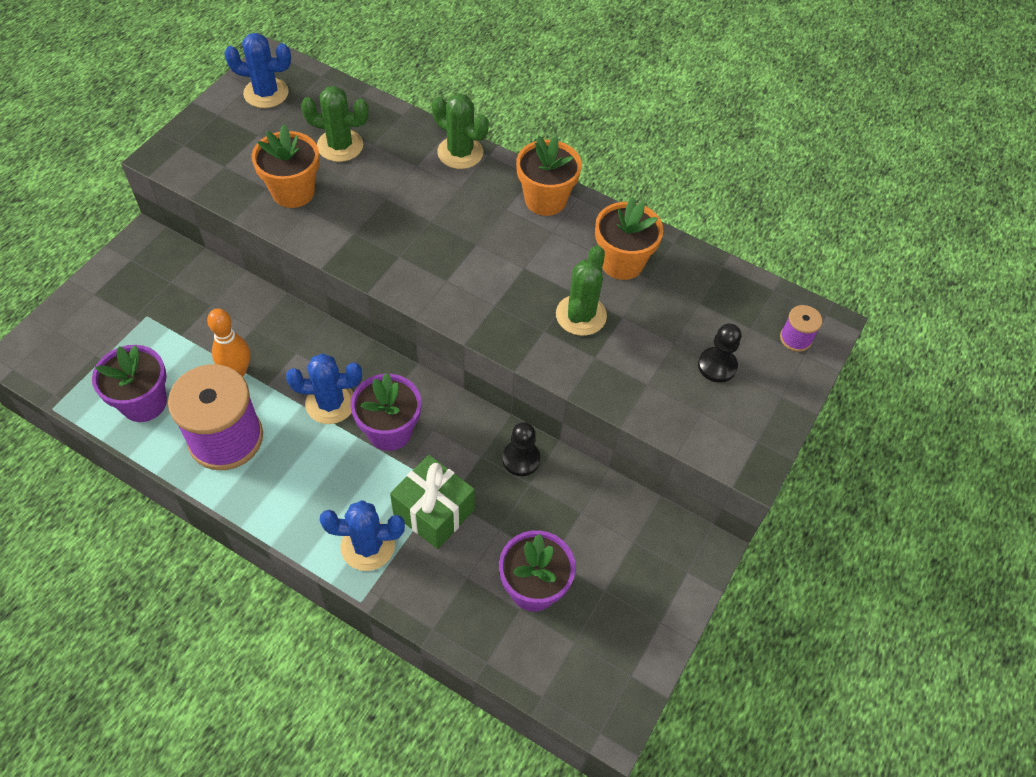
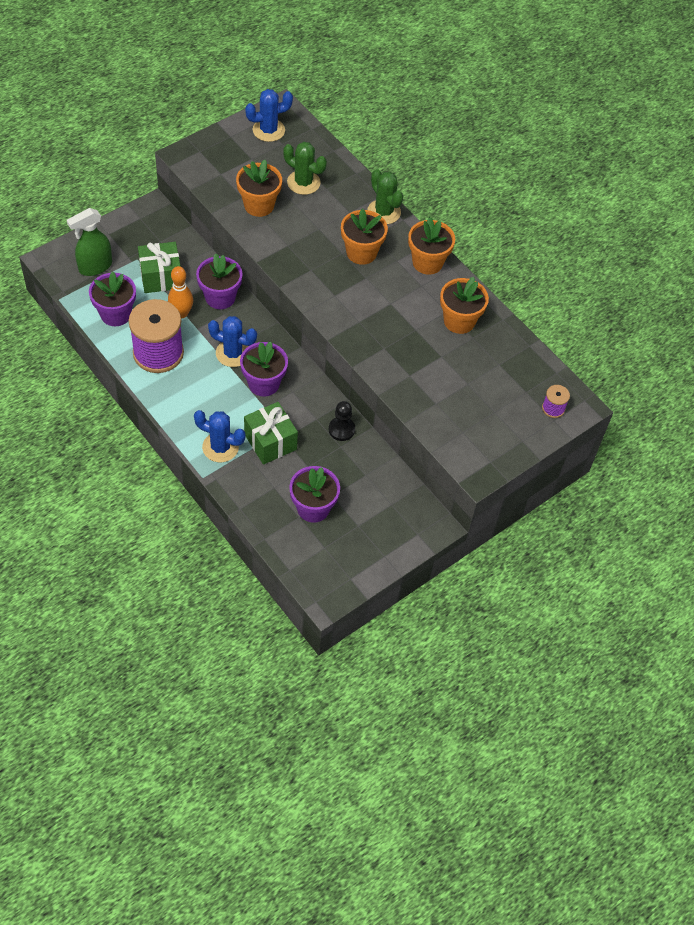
camera: 20 degrees right, 0 degrees up
(90, 345) = (95, 267): none -> green spray bottle
(189, 330) = (161, 277): none -> green gift
(266, 93) = (268, 130): blue cactus -> blue cactus turned 45 degrees counterclockwise
(282, 331) = (220, 297): none -> purple flower pot
(455, 213) = (361, 252): none -> orange flower pot
(581, 315) = (413, 346): green cactus -> none
(717, 366) = (489, 407): black pawn -> none

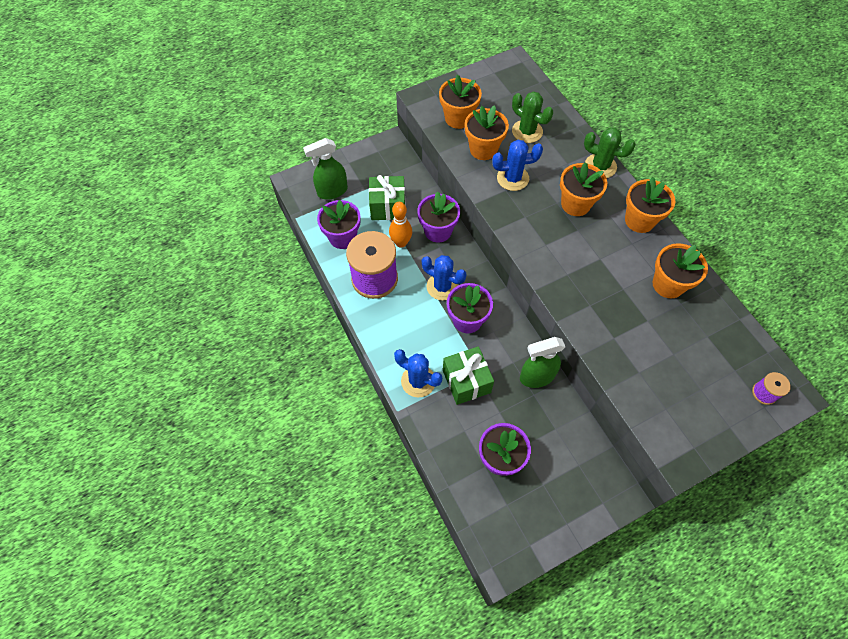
camera: 15 degrees right, 5 degrees up
(228, 175) = (458, 118): none -> orange flower pot
(268, 130) = (500, 81): blue cactus -> blue cactus (512, 178)
(341, 429) = (536, 377): black pawn -> green spray bottle
(384, 212) = (600, 166): green cactus -> green cactus turned 45 degrees counterclockwise

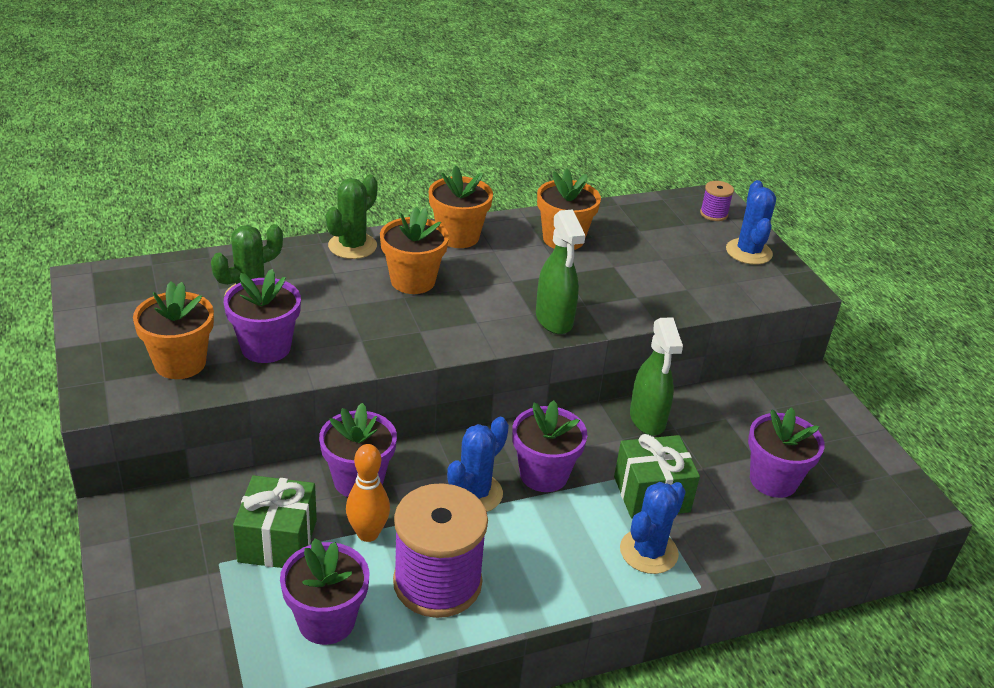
camera: 85 degrees left, 25 degrees down
(332, 191) = (201, 626): green spray bottle -> green spray bottle (554, 320)
(483, 149) = (266, 347): orange flower pot -> purple flower pot
(512, 178) = (341, 328): blue cactus -> blue cactus (748, 252)

